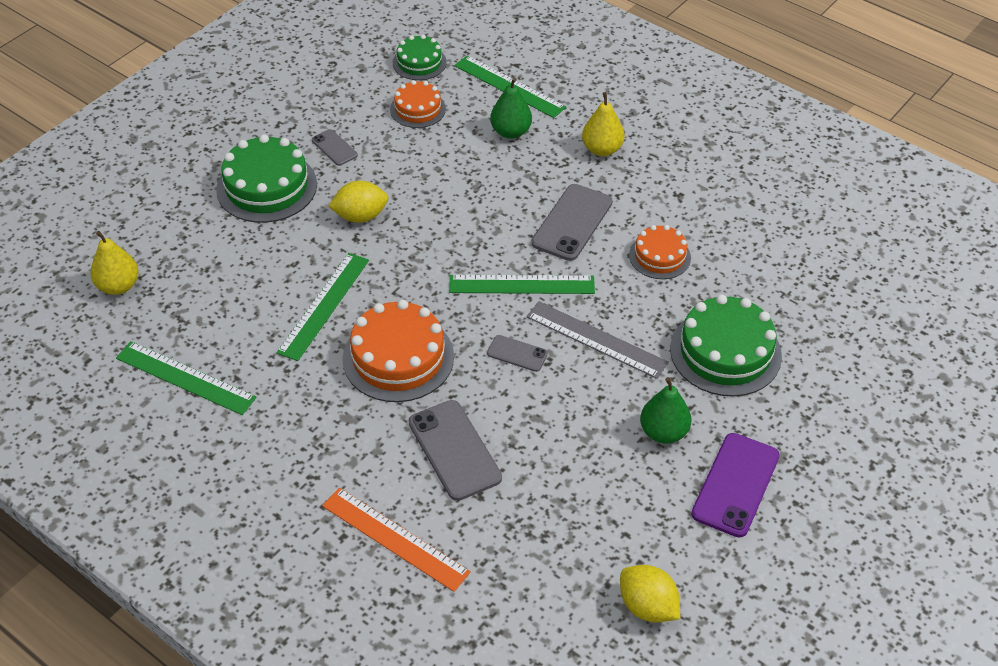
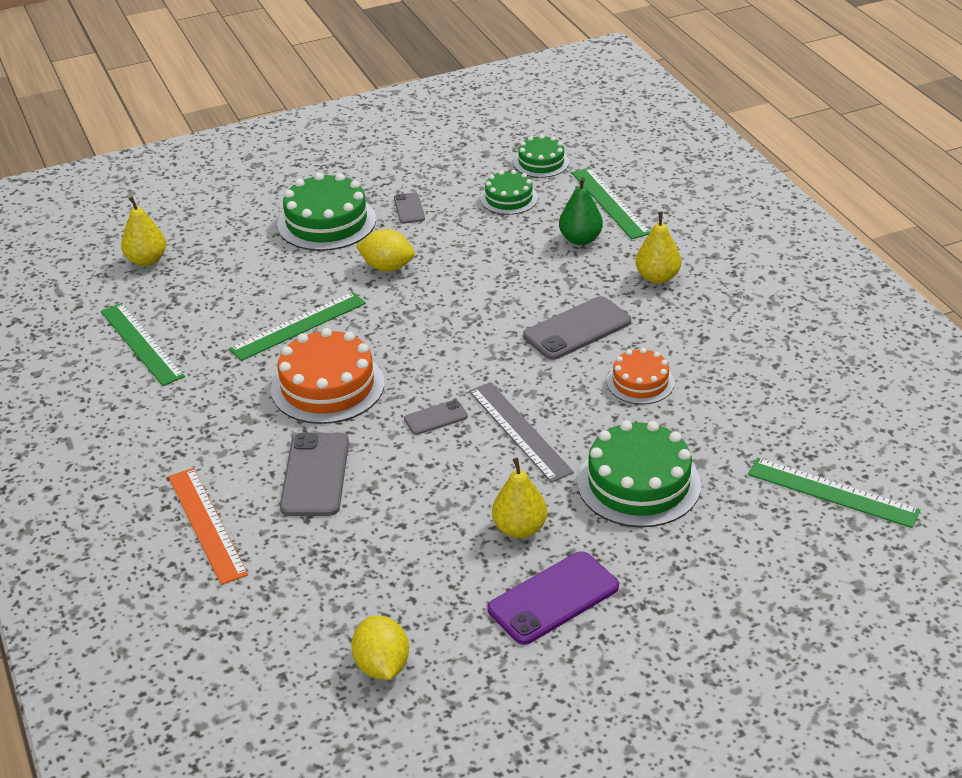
camera: 30 degrees right, 10 degrees down
(418, 109) = (509, 198): orange cake -> green cake
(517, 353) = (436, 418): grey phone -> grey phone turned 75 degrees counterclockwise
(522, 284) = (487, 364): green ruler -> green ruler (832, 492)
(663, 432) = (519, 529): green pear -> yellow pear

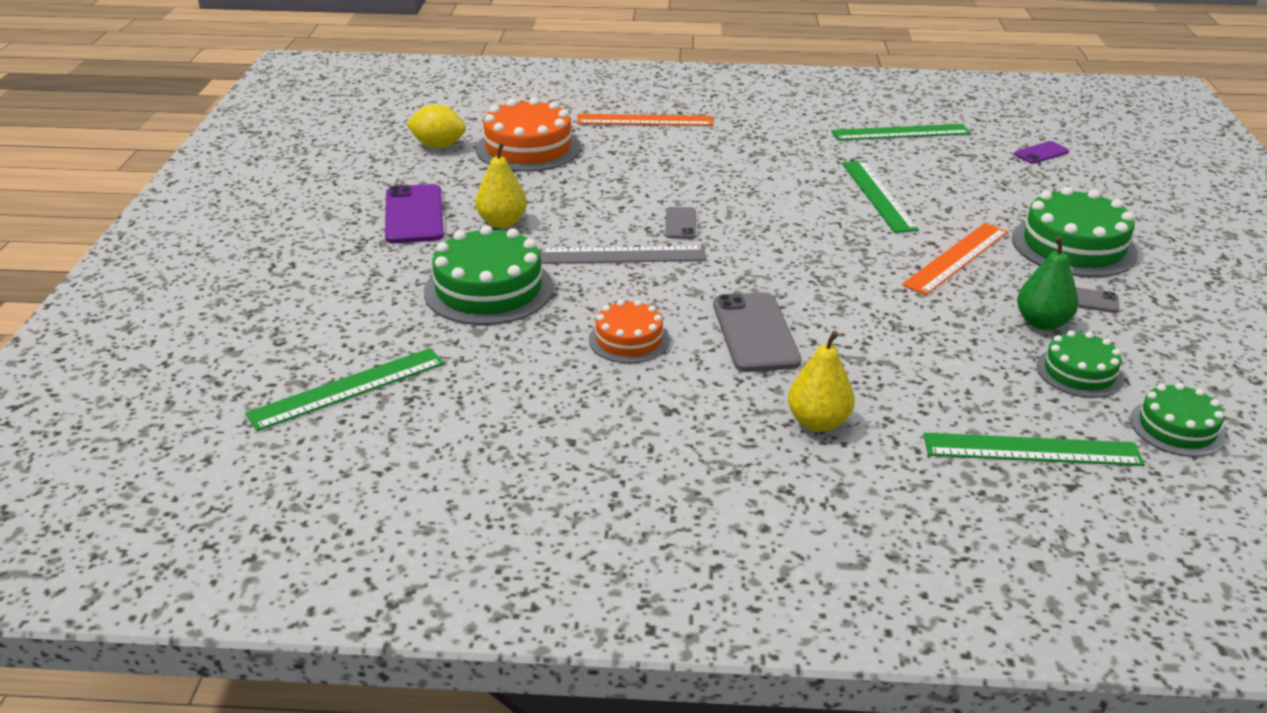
camera: 115 degrees right, 5 degrees down
(147, 260) = (1041, 153): yellow pear -> purple phone
(315, 475) = (658, 163): grey phone -> none
(327, 386) = (772, 189): orange cake -> orange cake (528, 148)
(387, 267) = (957, 258): yellow lemon -> orange ruler
(580, 239) = (945, 394): green pear -> green pear (1042, 323)

